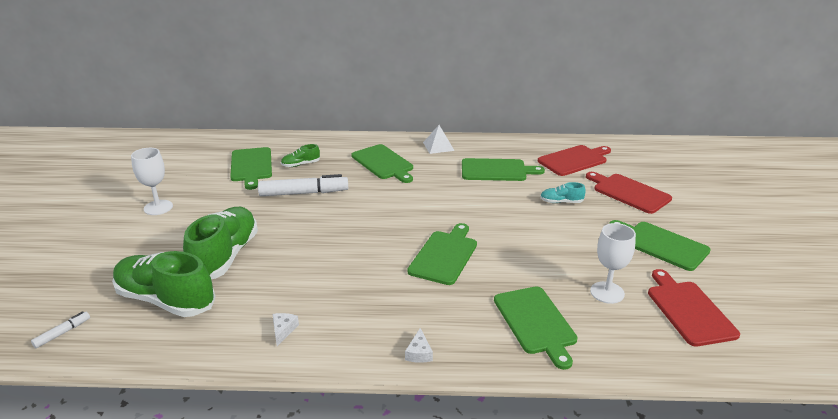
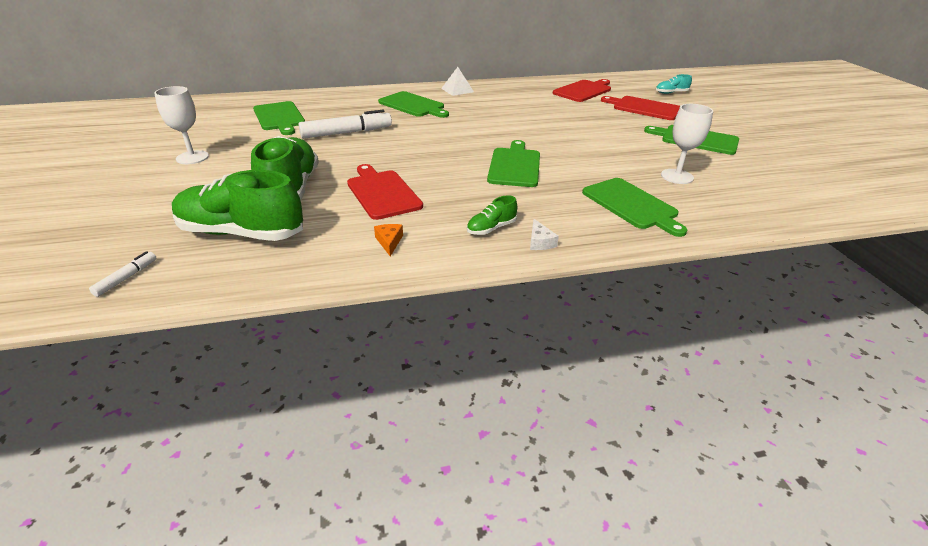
camera: 15 degrees left, 5 degrees up
(283, 330) = (389, 242): white cheese -> orange cheese
(300, 164) = (331, 112): green shoe -> green shoe (491, 228)
(496, 170) = (521, 102): green cutting board -> none
(561, 202) = (592, 119): turquoise shoe -> turquoise shoe (671, 93)
(689, 310) = (752, 181): red cutting board -> red cutting board (382, 193)

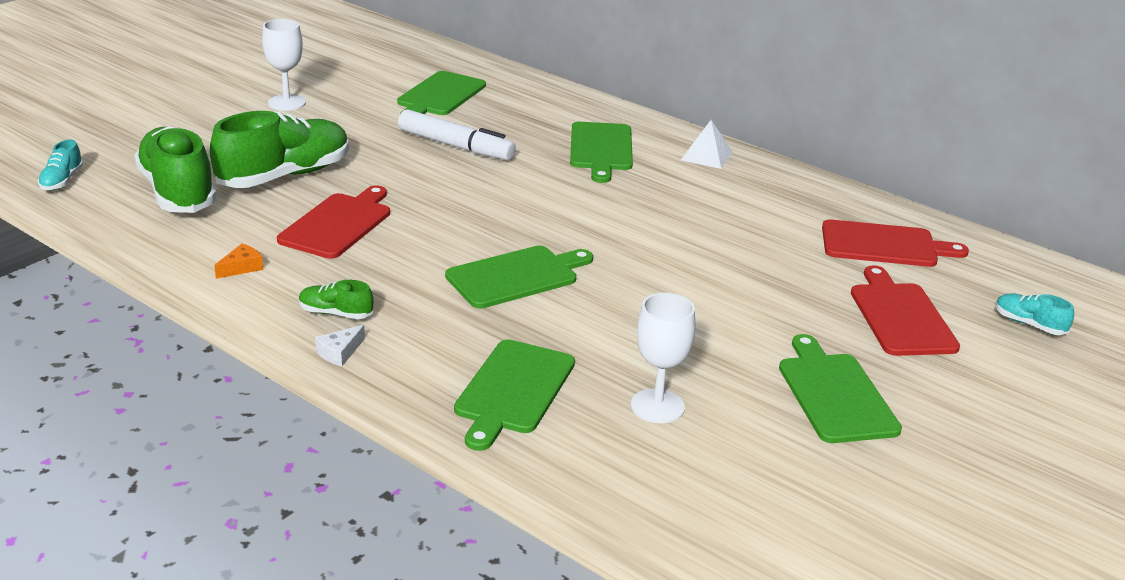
camera: 50 degrees right, 5 degrees down
(126, 278) = (62, 181): white marker -> turquoise shoe

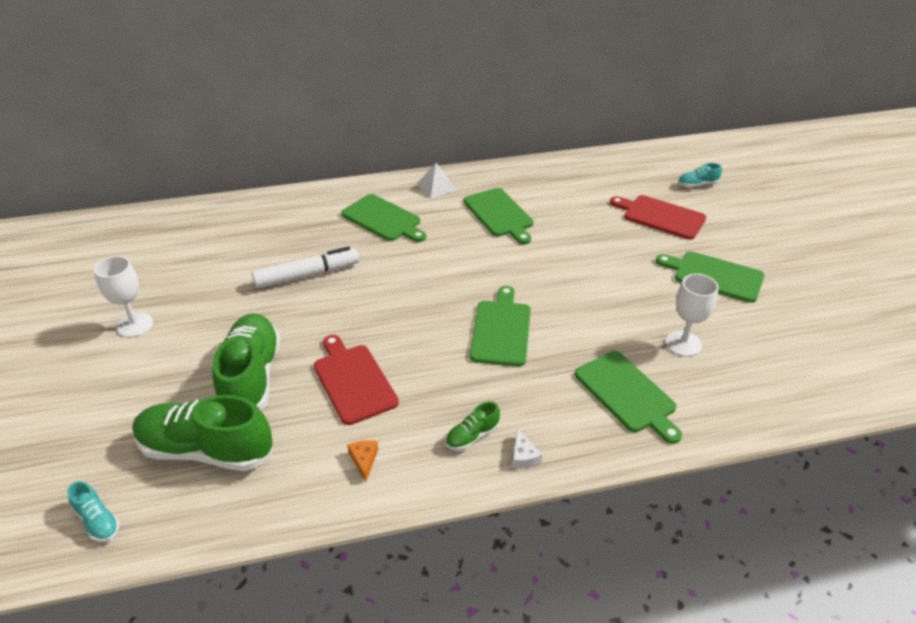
camera: 50 degrees left, 10 degrees up
(440, 96) = (226, 247): green cutting board -> green cutting board (499, 214)
(884, 245) = (590, 183): red cutting board -> none

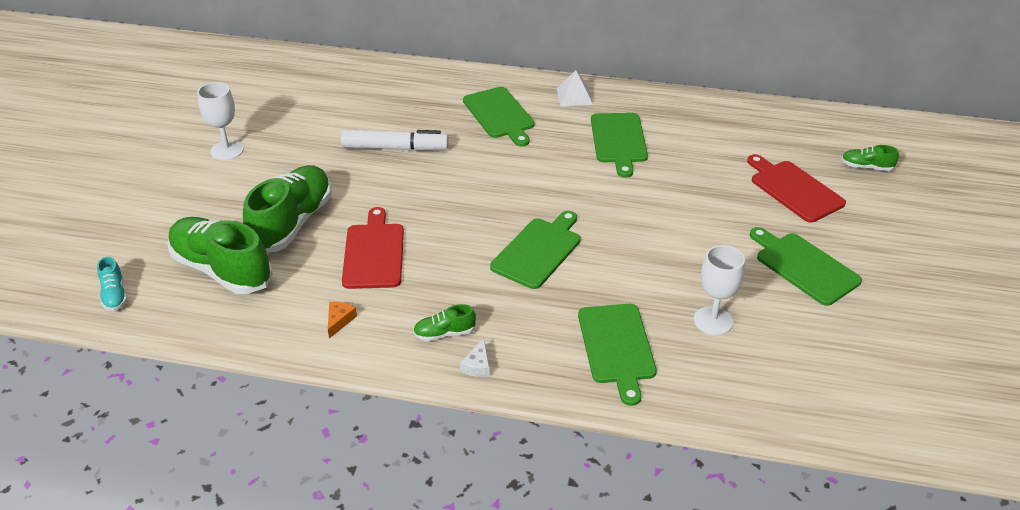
camera: 25 degrees right, 0 degrees up
(697, 184) = (866, 167): turquoise shoe -> green shoe

